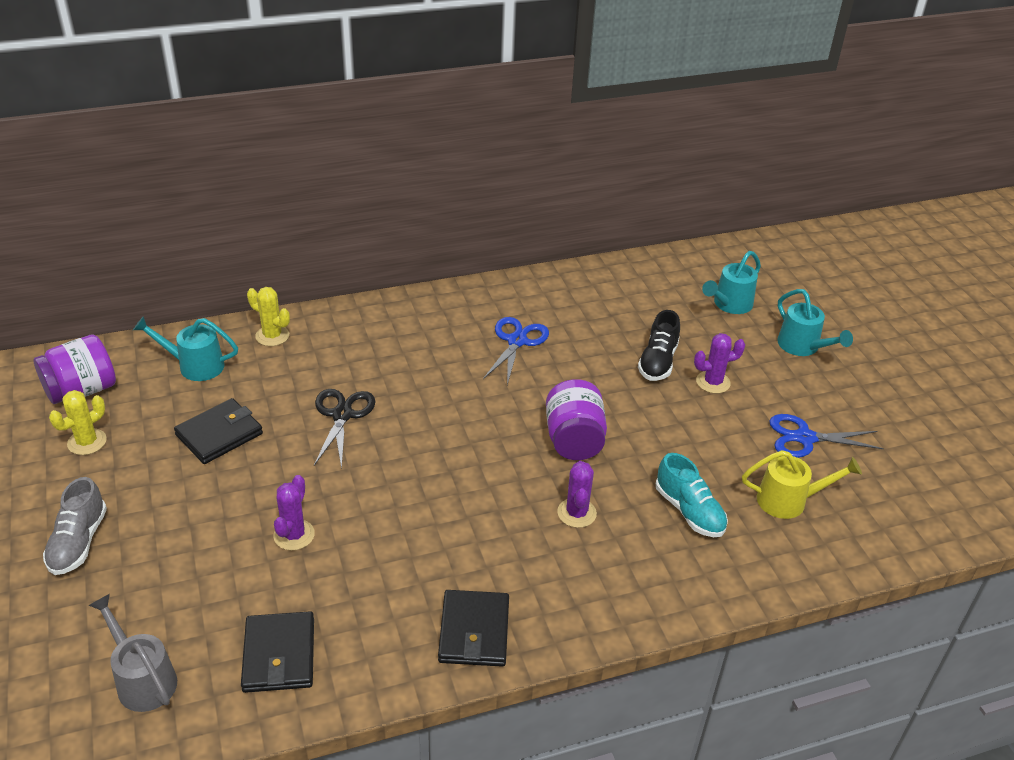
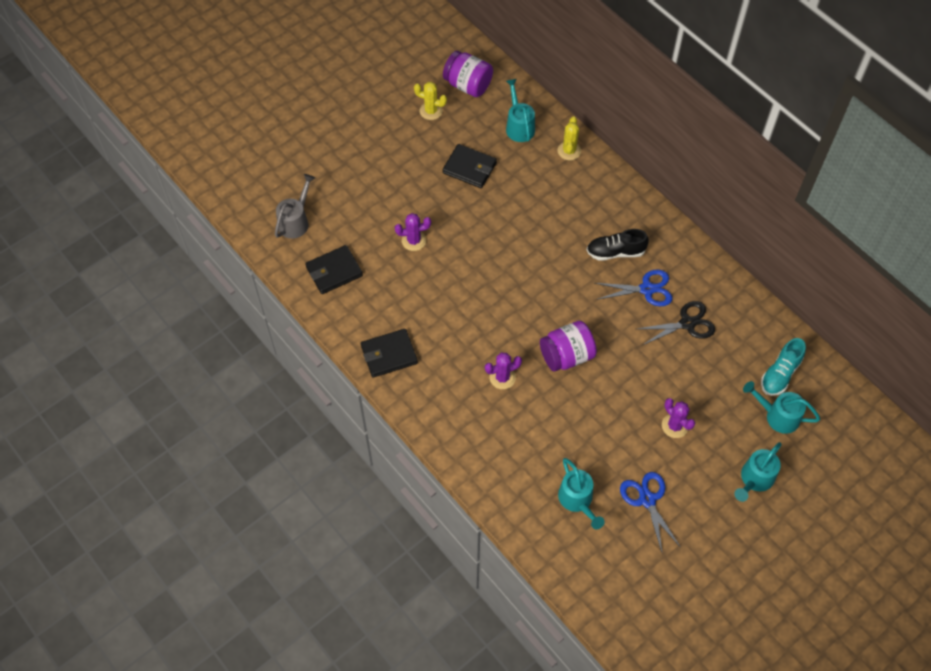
camera: 70 degrees right, 20 degrees up
(78, 542) = (362, 148): grey shoe -> none
(342, 415) = (519, 221): black scissors -> black scissors (687, 323)
(658, 361) = (677, 384): black shoe -> black shoe (615, 252)
(689, 511) = (536, 441): turquoise shoe -> turquoise shoe (780, 374)
(789, 501) = (577, 501): yellow watering can -> turquoise watering can

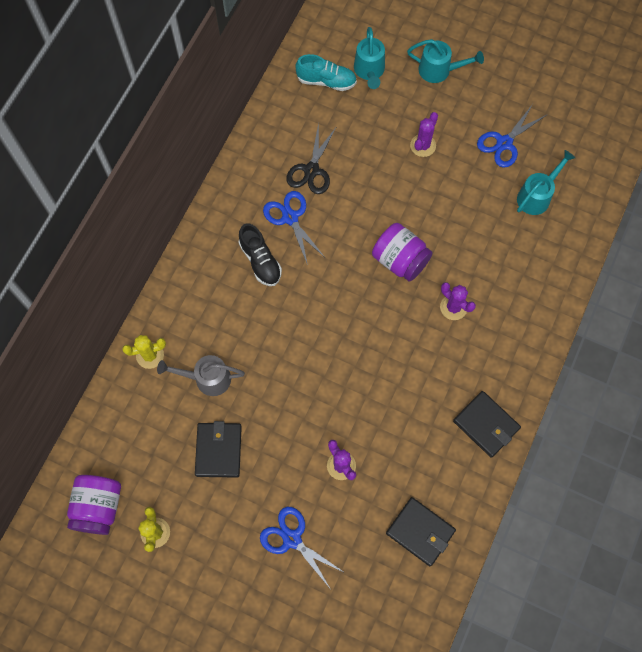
camera: 115 degrees left, 10 degrees up
(296, 221) = (378, 611): grey watering can -> grey watering can (207, 378)
(378, 189) = (292, 539): none -> blue scissors
(519, 126) = (136, 423): turquoise watering can -> none
(687, 323) = (311, 170): black scissors -> black scissors turned 120 degrees counterclockwise

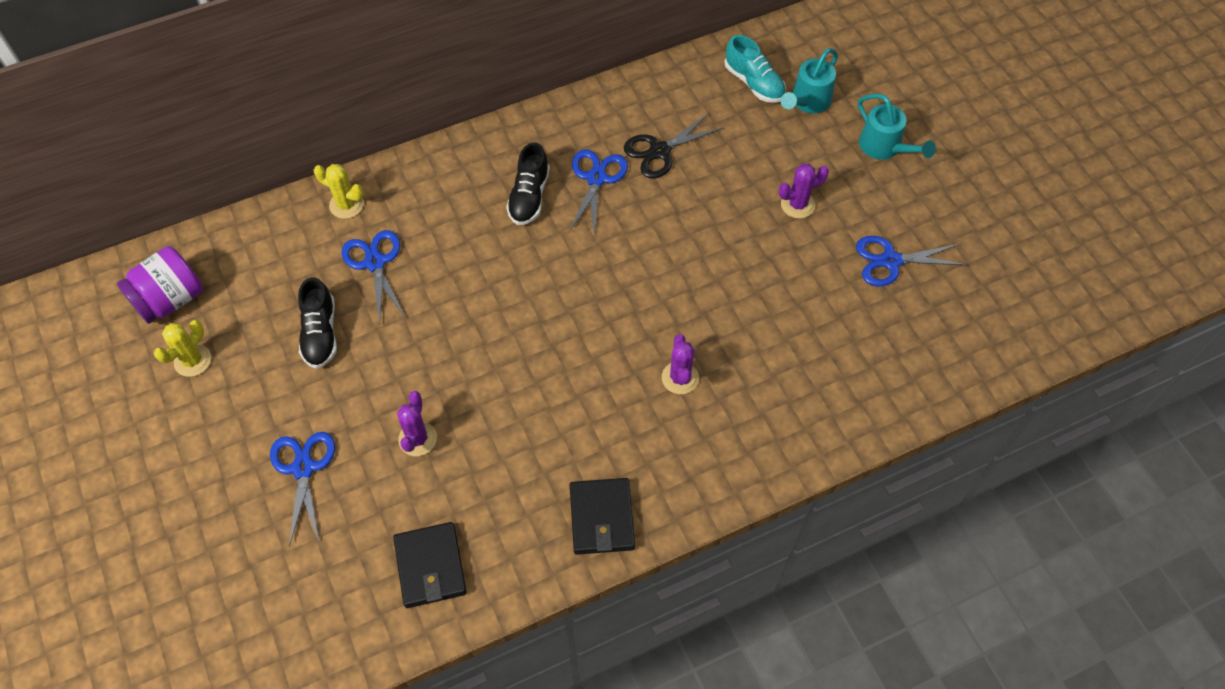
camera: 40 degrees right, 10 degrees down
(207, 378) = (375, 262): grey watering can -> blue scissors
(218, 450) = (320, 334): black wallet -> black shoe
(400, 260) = (668, 293): purple jar -> none
(537, 196) = (879, 336): turquoise watering can -> none

